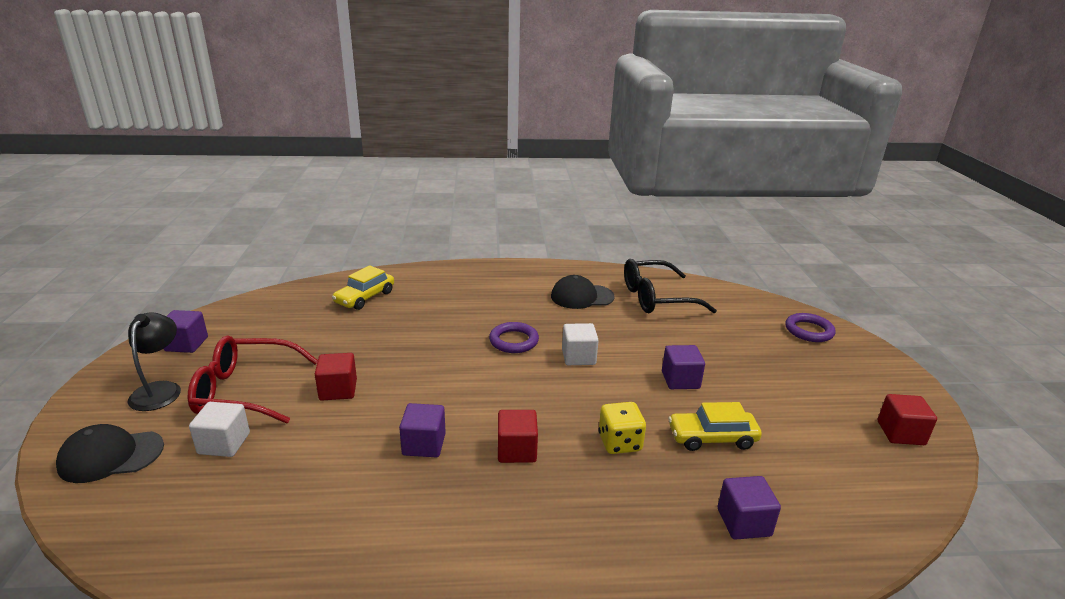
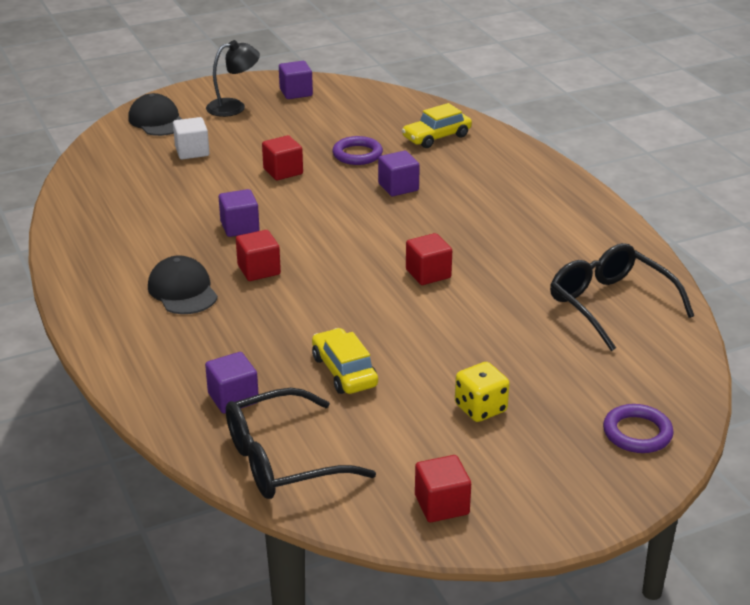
camera: 70 degrees right, 5 degrees up
(245, 391) = (255, 136): red glasses -> none
(365, 297) = (436, 137): yellow car -> yellow car turned 45 degrees counterclockwise
(514, 341) = (427, 232): purple ring -> purple ring (357, 154)
(578, 357) = (428, 274): white cube -> red cube
(582, 296) = (560, 253): black cap -> black cap (182, 290)
(619, 442) = (302, 319): yellow dice -> yellow dice (480, 408)
(680, 380) = (434, 342): purple cube -> purple cube (398, 187)
(848, 510) = (282, 460): none -> black glasses

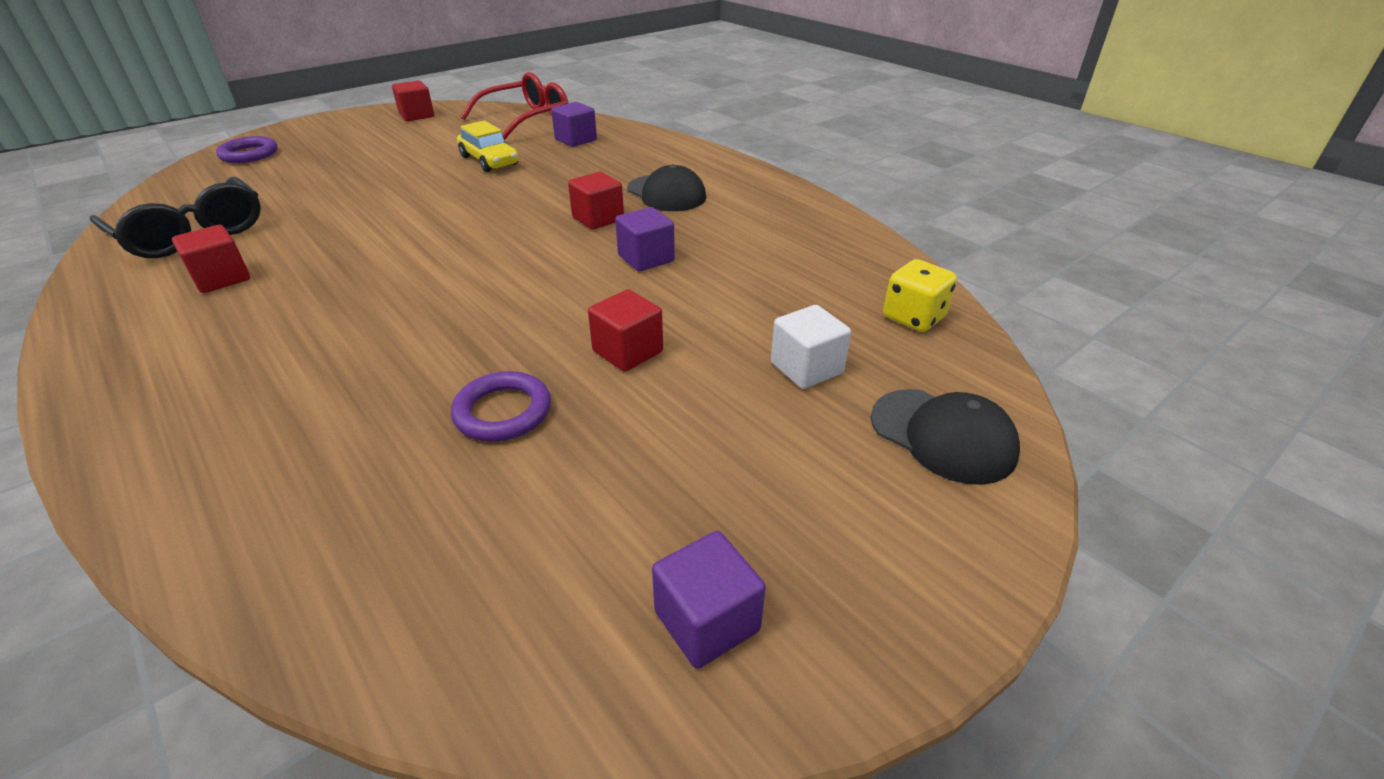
camera: 165 degrees right, 5 degrees up
(234, 107) = (826, 517): black lamp -> none
(282, 460) = (527, 120): black glasses -> red glasses
(398, 187) = (426, 350): purple cube -> none
(428, 274) = (400, 238): red cube -> red cube (221, 278)
(436, 137) = (325, 495): yellow car -> none
(480, 408) = (374, 154): yellow dice -> yellow dice (913, 317)

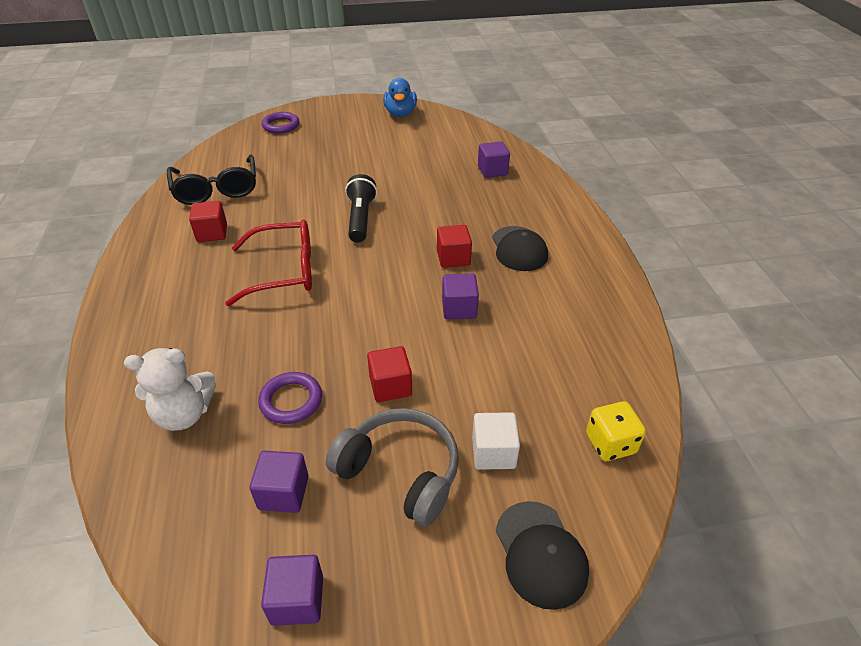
camera: 30 degrees right, 5 degrees up
(338, 487) = (184, 414): none -> white teddy bear
(417, 115) = (400, 114): red cube -> blue duck
(445, 213) = (360, 219): none -> black flashlight
(489, 161) = (419, 175): yellow car -> none
(527, 120) = (471, 139): red glasses -> red glasses (284, 271)
(579, 512) = (283, 493): none -> purple cube
(717, 427) = (400, 472): none -> grey headphones

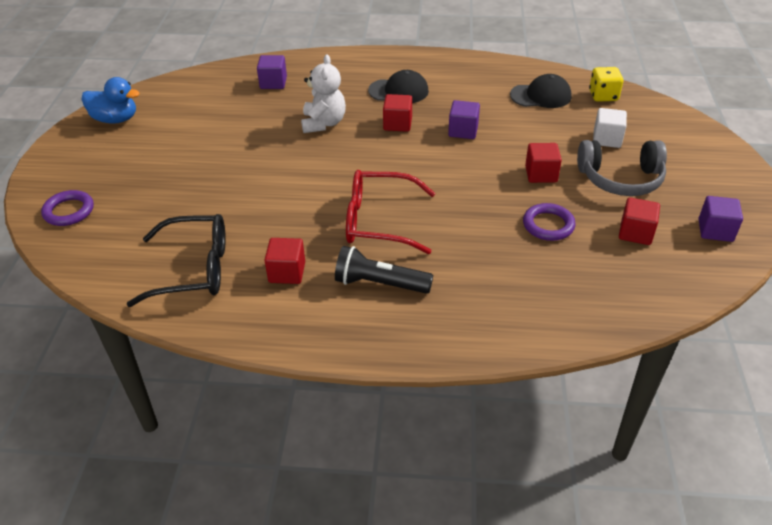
camera: 75 degrees left, 0 degrees up
(184, 414) = (554, 286): white teddy bear -> white teddy bear (323, 123)
(283, 493) = (635, 233): purple cube -> red cube
(284, 271) = (378, 221): red glasses -> red glasses turned 90 degrees counterclockwise
(360, 219) = (313, 167): black flashlight -> black flashlight (380, 284)
(400, 472) = (620, 179): grey headphones -> grey headphones turned 135 degrees counterclockwise
(540, 554) = (679, 135): black cap -> black cap (541, 96)

